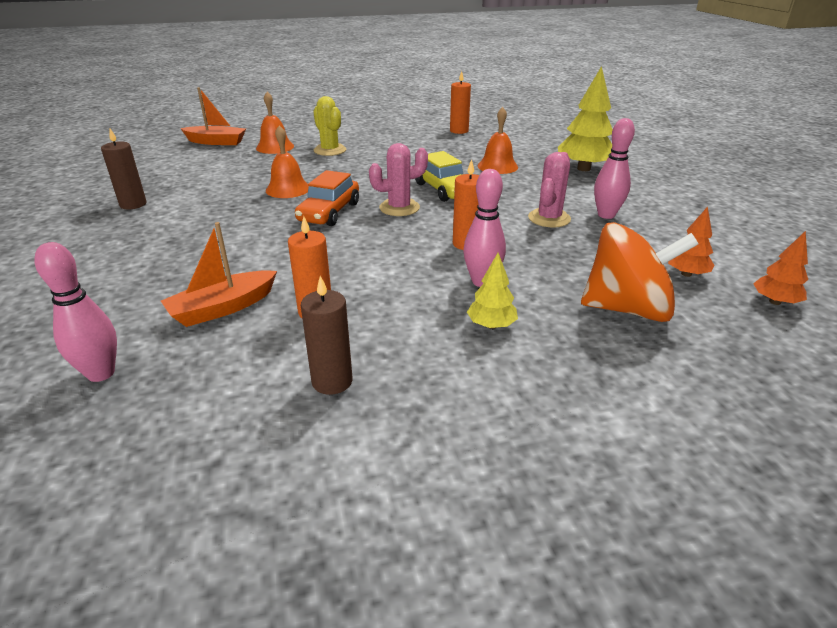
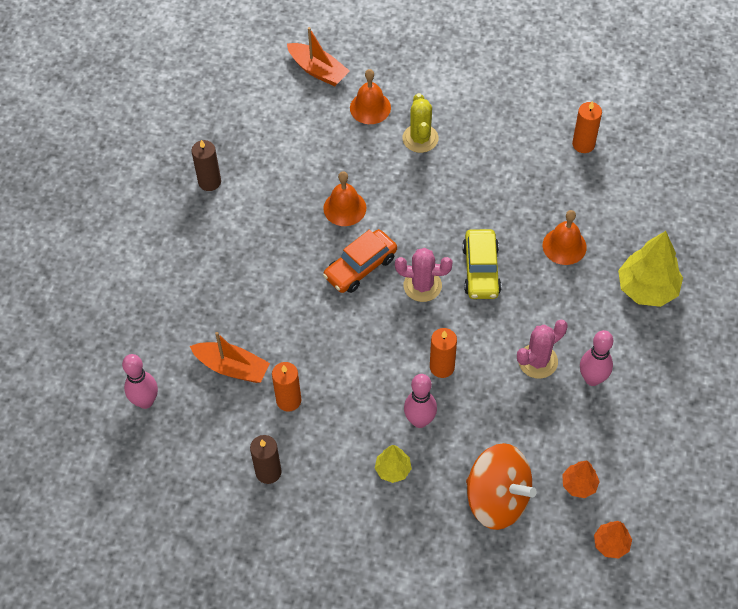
camera: 30 degrees right, 25 degrees up
(223, 308) = (232, 367): orange boat -> orange boat turned 150 degrees counterclockwise

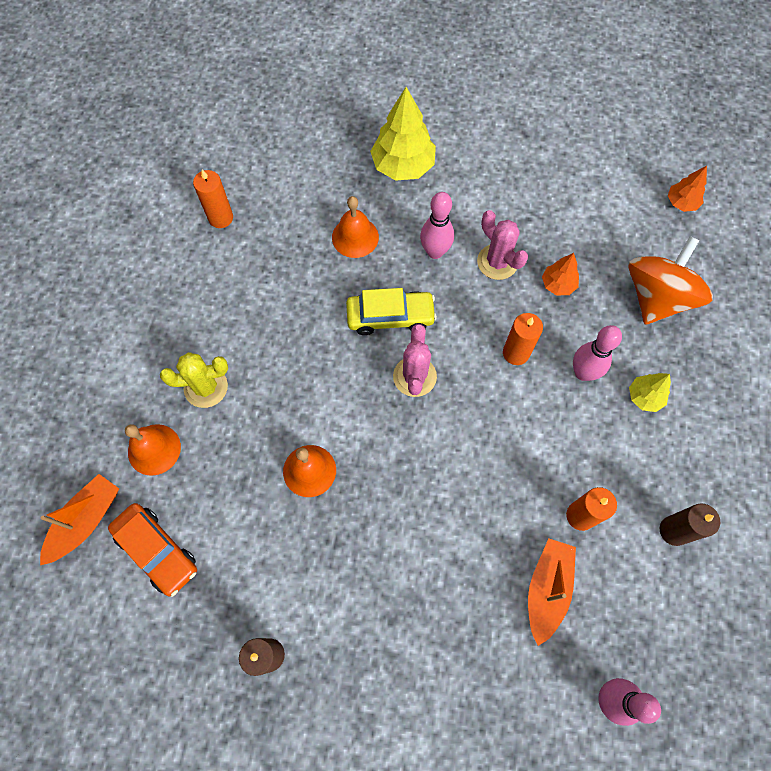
camera: 95 degrees left, 10 degrees up
(360, 267) = (394, 446): orange car -> orange car (157, 551)
(579, 485) = (627, 227): orange tree -> orange tree (558, 284)
(592, 379) = (511, 214): pink bowling pin -> pink bowling pin (435, 252)

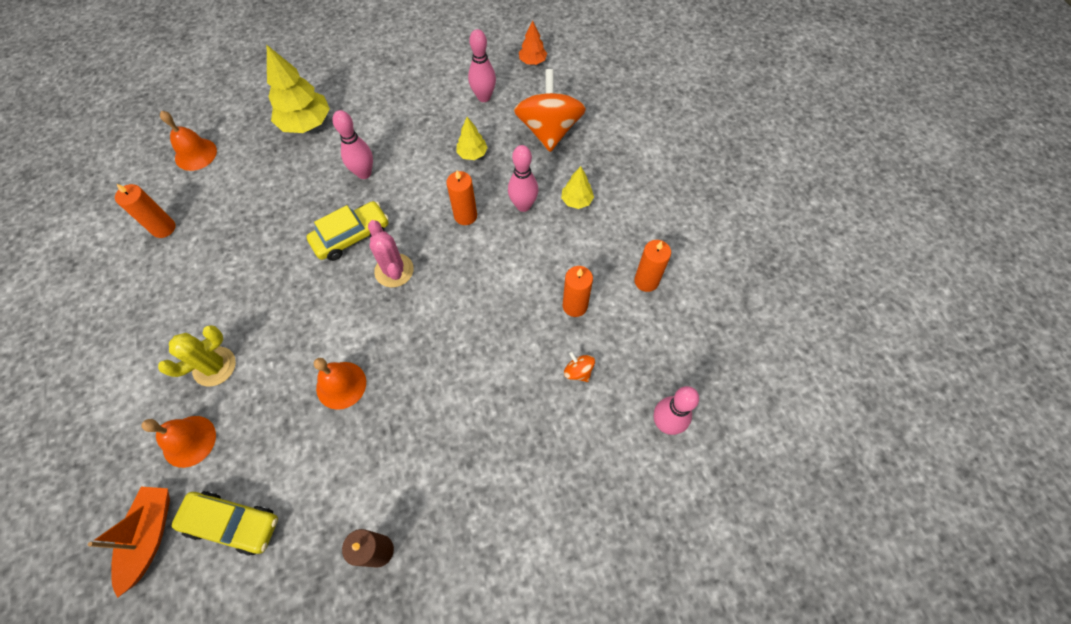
camera: 30 degrees left, 5 degrees down
(157, 551) = (233, 523): orange car -> yellow car
(355, 237) = (292, 191): orange bell -> orange bell (195, 154)
(497, 262) = (417, 159): pink cactus -> none
(547, 589) = (578, 371): orange boat -> orange spinning top
(558, 284) = (472, 154): orange tree -> yellow tree
(604, 222) = (484, 97): none -> pink bowling pin
(673, 531) = (646, 281): brown candle -> orange candle

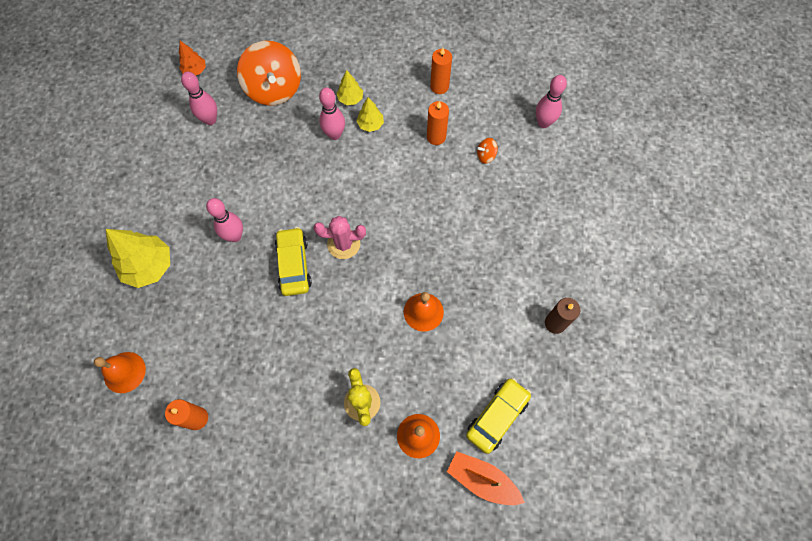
camera: 65 degrees left, 5 degrees up
(465, 216) = (321, 177): orange candle -> none
(472, 154) = (264, 150): yellow tree -> yellow tree (370, 124)
(549, 130) = (274, 89): orange spinning top -> orange spinning top turned 135 degrees counterclockwise

